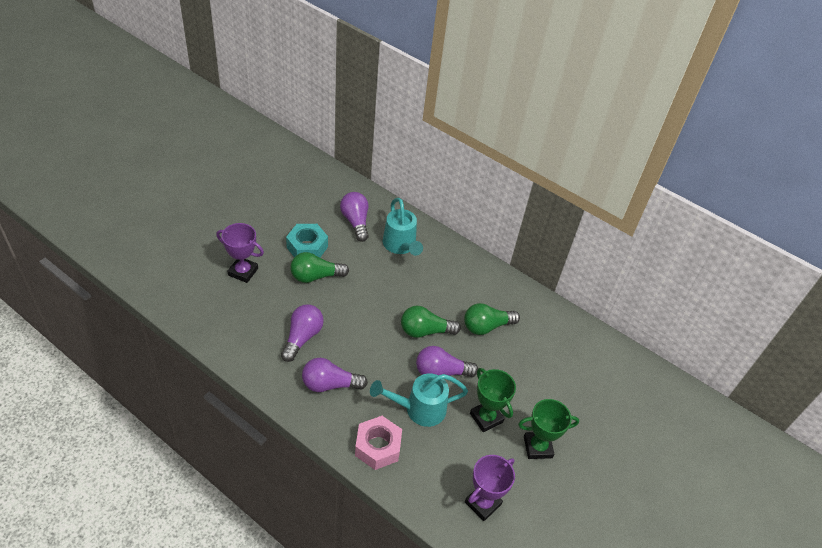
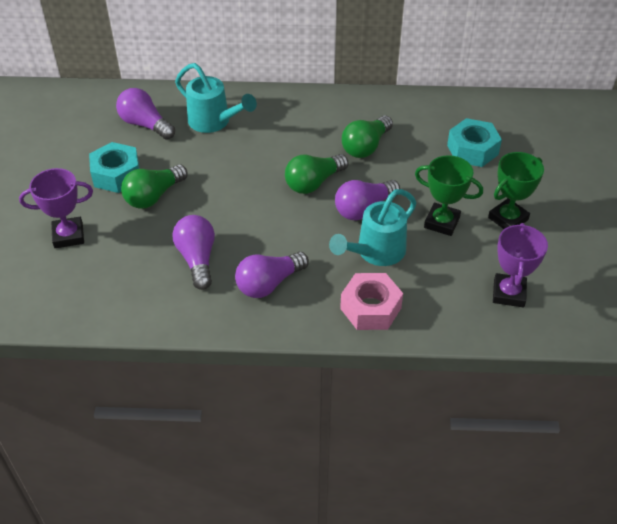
camera: 30 degrees left, 0 degrees up
(563, 377) = (472, 150): none -> turquoise nut

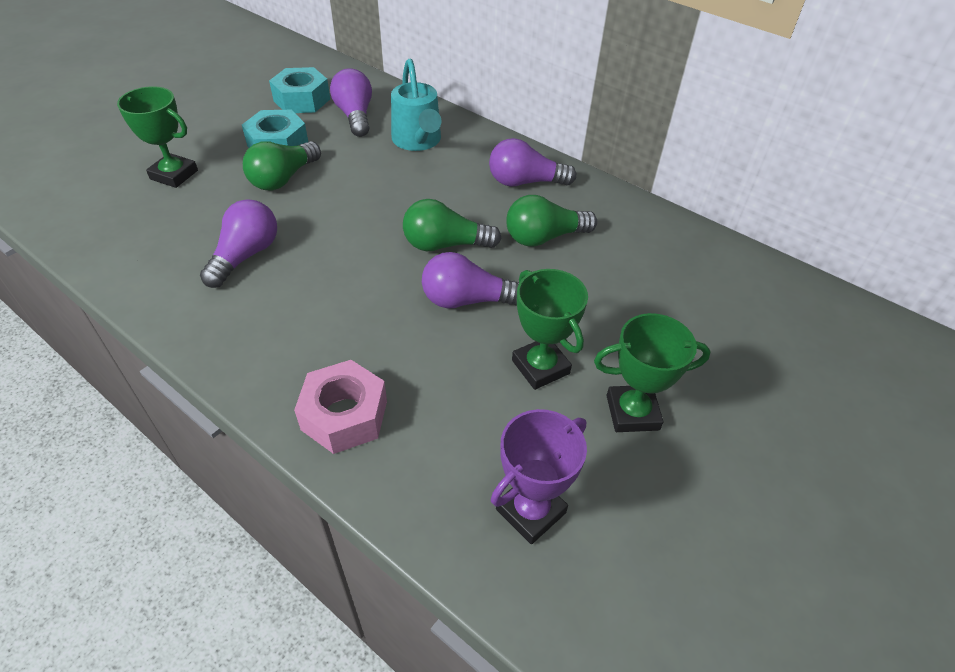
camera: 35 degrees right, 0 degrees up
(68, 235) = (174, 175): purple trophy -> green trophy
(153, 196) = (283, 179): green light bulb -> green light bulb turned 45 degrees counterclockwise
(269, 284) = (277, 320): purple light bulb -> purple light bulb (525, 182)
(376, 252) = (425, 355): turquoise watering can -> none
(472, 150) = (671, 305): turquoise nut -> turquoise nut (302, 100)

